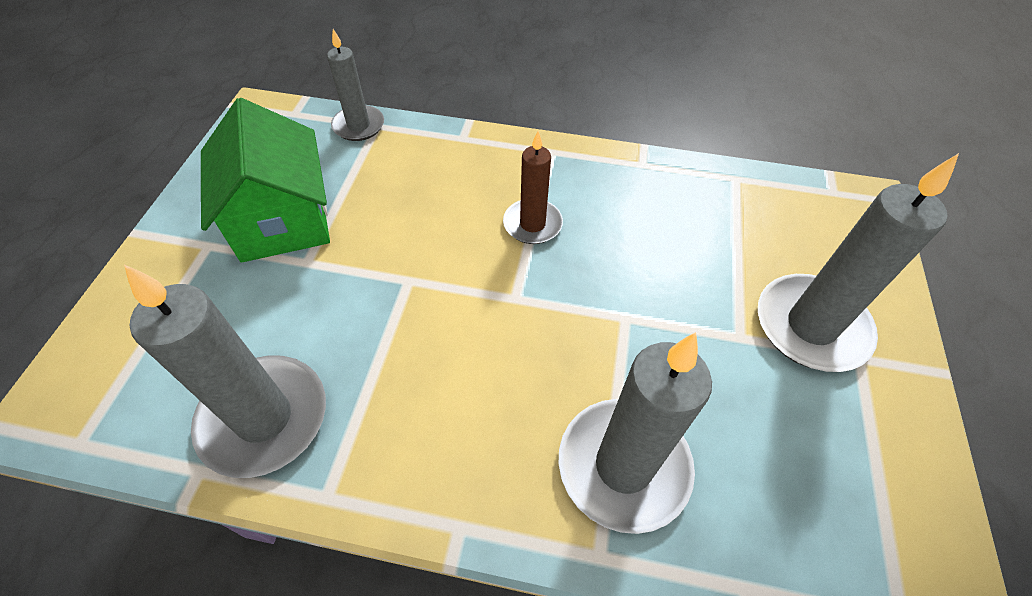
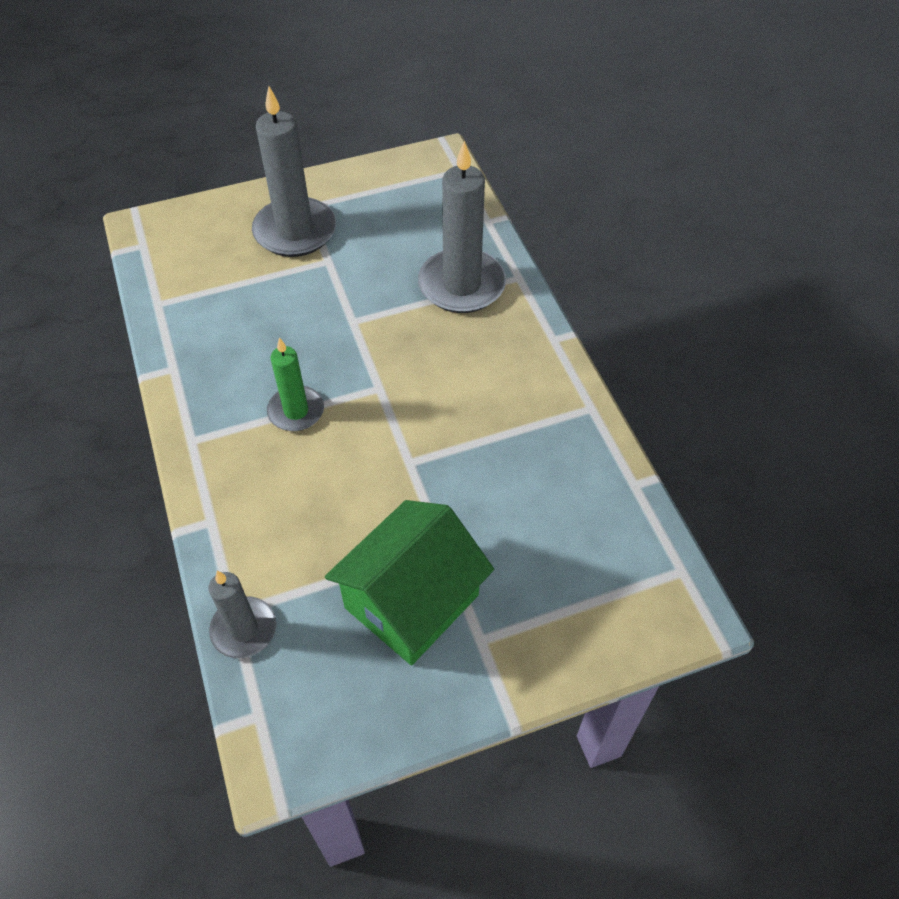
camera: 120 degrees left, 0 degrees up
(264, 418) = (577, 474): grey candle -> none
(532, 224) = (296, 411): brown candle -> green candle

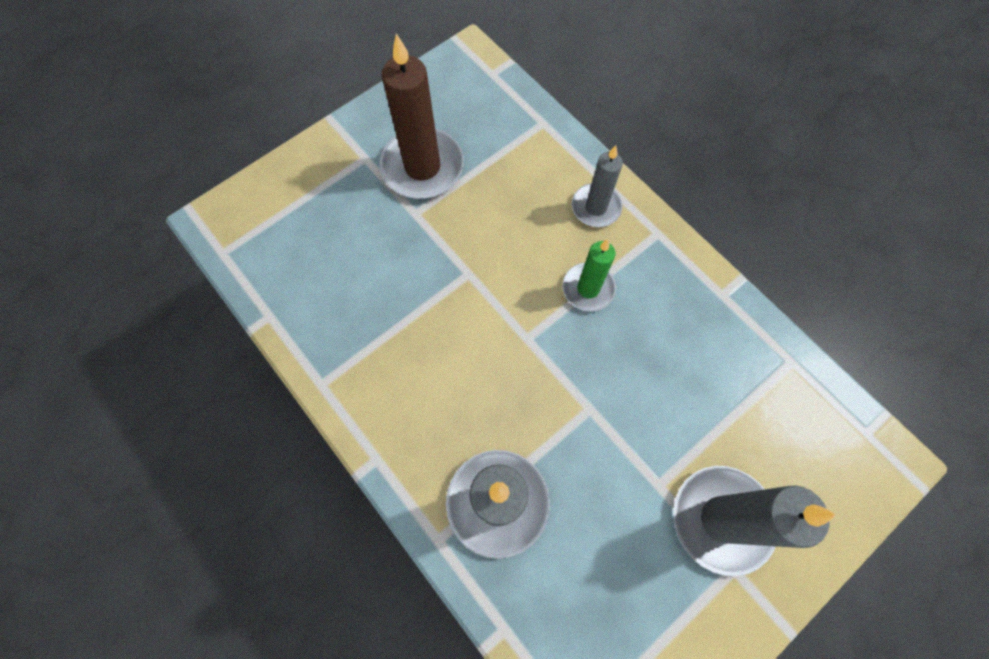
camera: 160 degrees right, 15 degrees up
(244, 629) = (530, 115): grey candle -> grey candle (596, 207)
(412, 601) = (422, 167): green house -> brown candle

